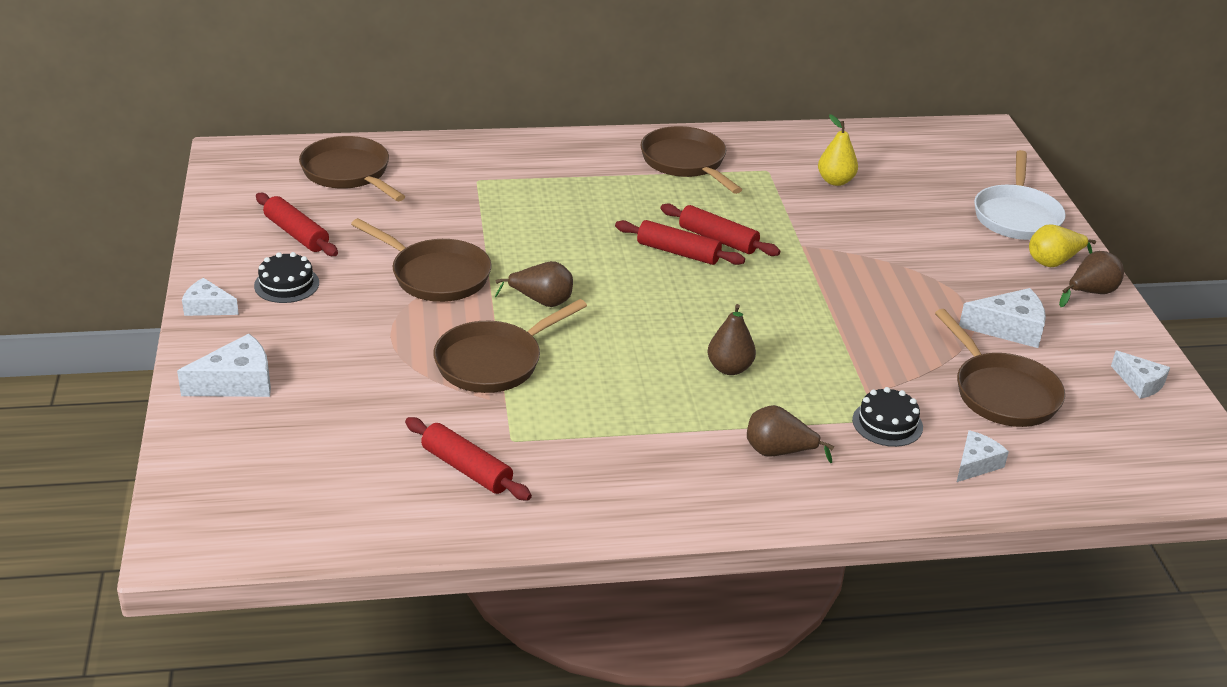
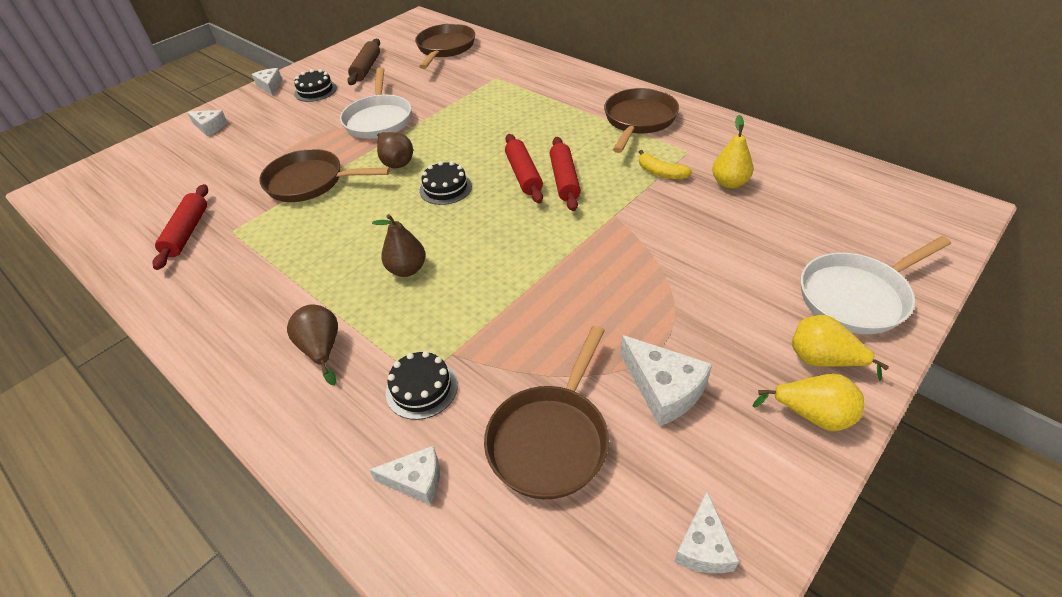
camera: 55 degrees right, 10 degrees up
(237, 382) = (210, 127): white cheese -> white cheese, size x0.65
(296, 234) = (366, 68): red rolling pin -> brown rolling pin
(436, 275) = (378, 119): brown pan -> white pan
(634, 297) = (445, 188): none -> black cake
(777, 197) = (661, 173): none -> yellow banana
(1090, 293) = (812, 415): brown pear -> yellow pear

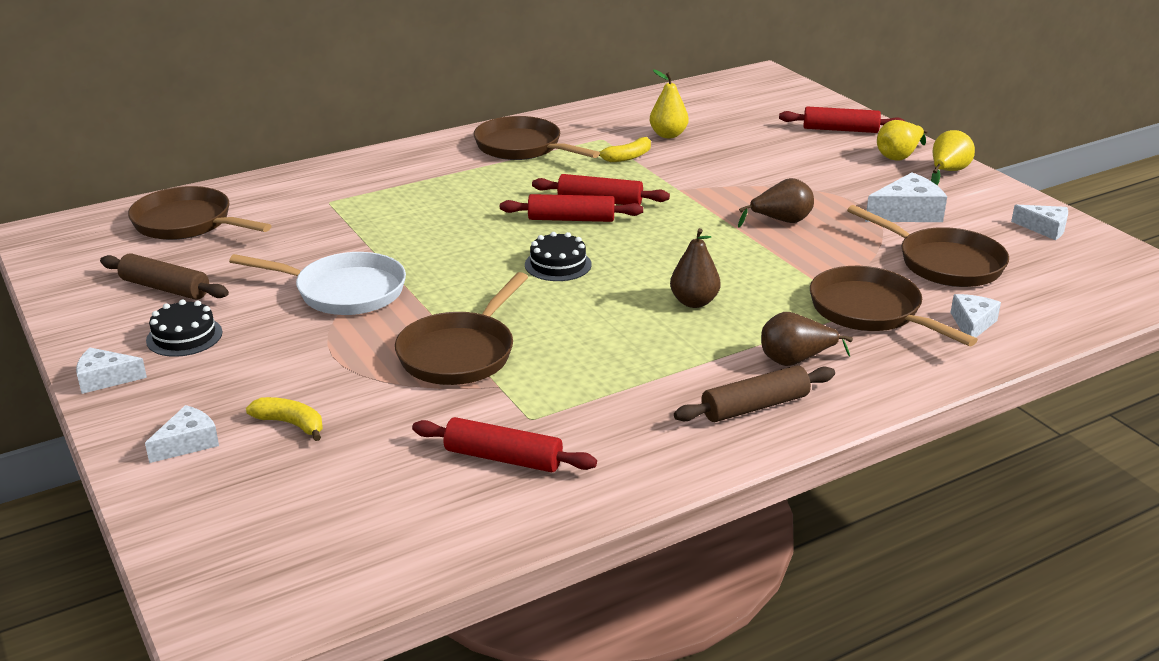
camera: 75 degrees left, 15 degrees down
(227, 150) = (291, 424): none -> yellow banana
(248, 337) = (755, 406): none -> brown rolling pin
(396, 162) = (470, 289): brown pear -> brown pear (781, 221)
(421, 388) = (870, 311): black cake -> brown pan
(857, 296) = (840, 130): white pan -> red rolling pin

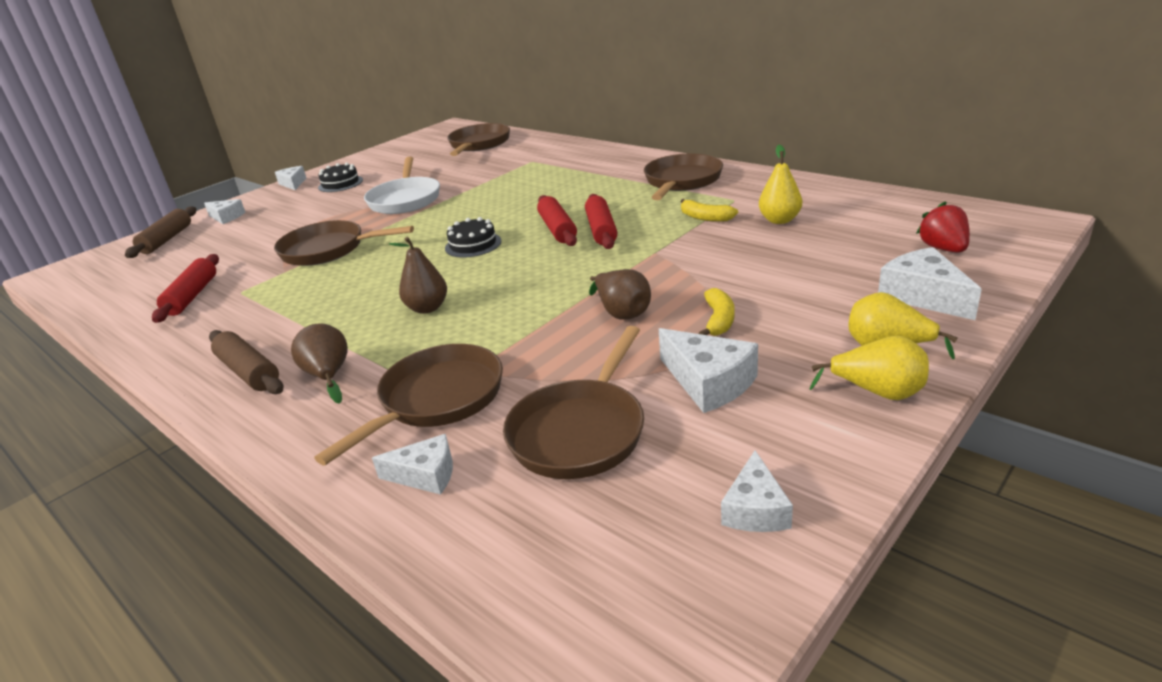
camera: 75 degrees right, 0 degrees up
(165, 288) = (395, 164): brown rolling pin -> brown rolling pin (166, 240)
(291, 424) = (243, 232): yellow banana -> yellow banana (719, 320)
(778, 106) = (943, 249): none -> red strawberry
(840, 130) = (923, 296): red rolling pin -> white cheese

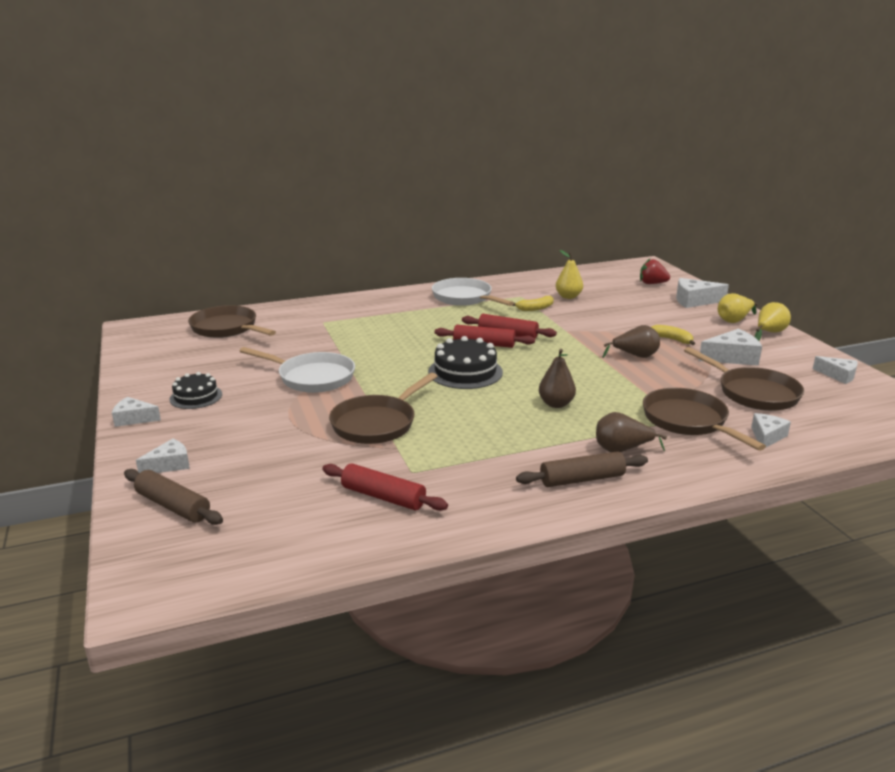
camera: 65 degrees left, 5 degrees down
(473, 244) = (465, 372): black cake -> black cake, size x1.56
(681, 181) = (464, 298): brown pan -> white pan

